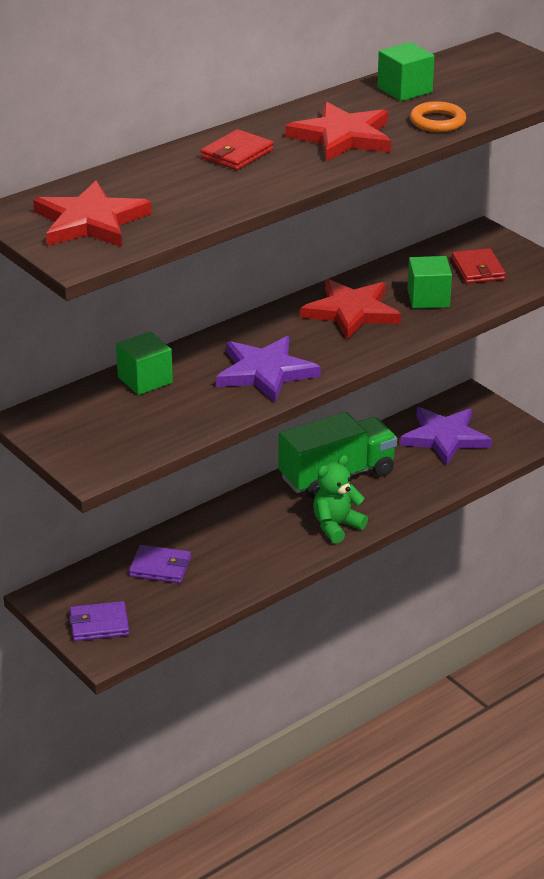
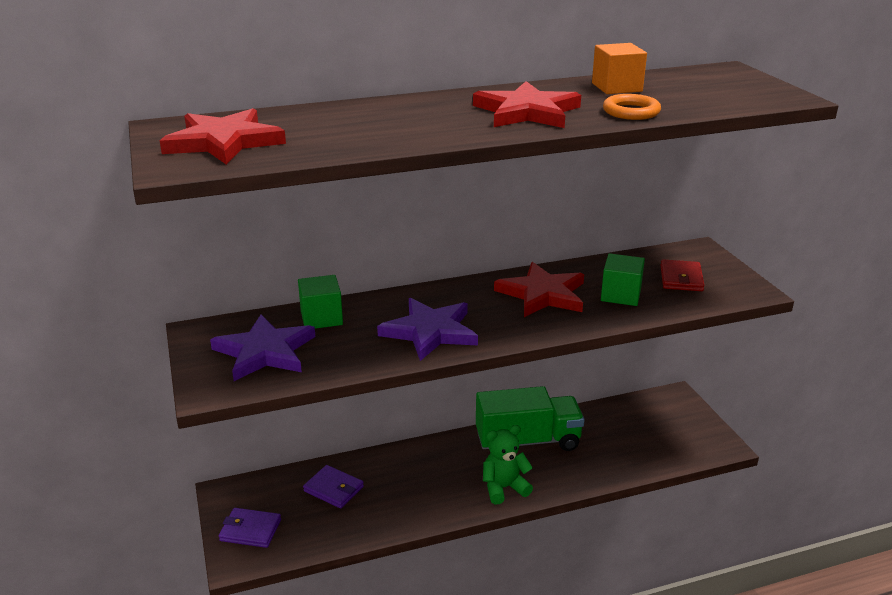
camera: 20 degrees right, 5 degrees down
(237, 154) = (415, 112): red wallet -> none
(404, 90) = (616, 87): green cube -> orange cube
(445, 438) = (639, 428): purple star -> purple star (265, 352)

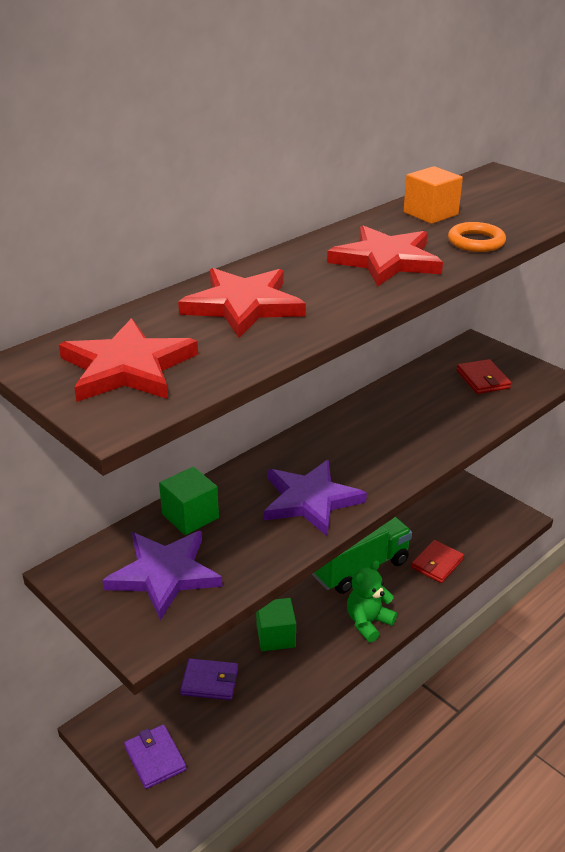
camera: 25 degrees left, 5 degrees up
(250, 530) = (155, 758): purple wallet -> purple wallet turned 75 degrees clockwise
(542, 294) = (379, 428): red star -> red star (243, 305)
(606, 460) = (437, 563): none -> red wallet
(620, 295) = (447, 410): green cube -> green cube (276, 636)

